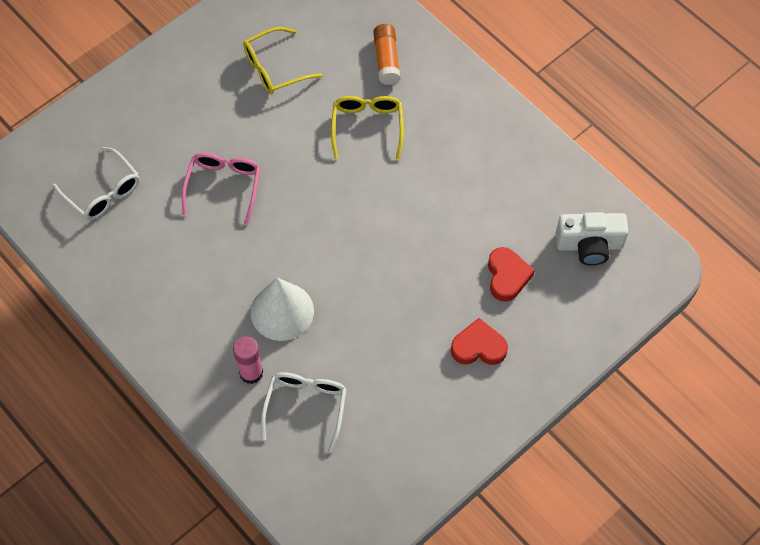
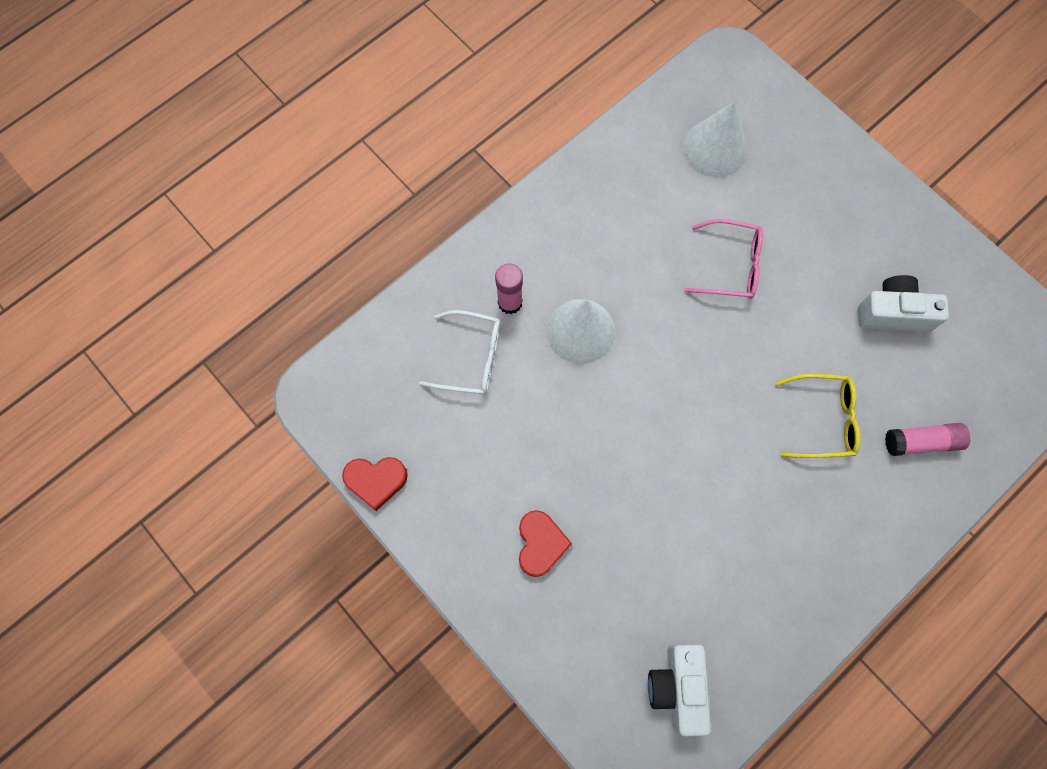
camera: 90 degrees right, 10 degrees up
(103, 192) = (715, 148): white glasses -> white cone
(274, 68) = (893, 313): yellow glasses -> white camera
(386, 60) = (922, 442): orange glue stick -> pink glue stick
(507, 276) = (631, 581): red heart -> red heart (376, 481)

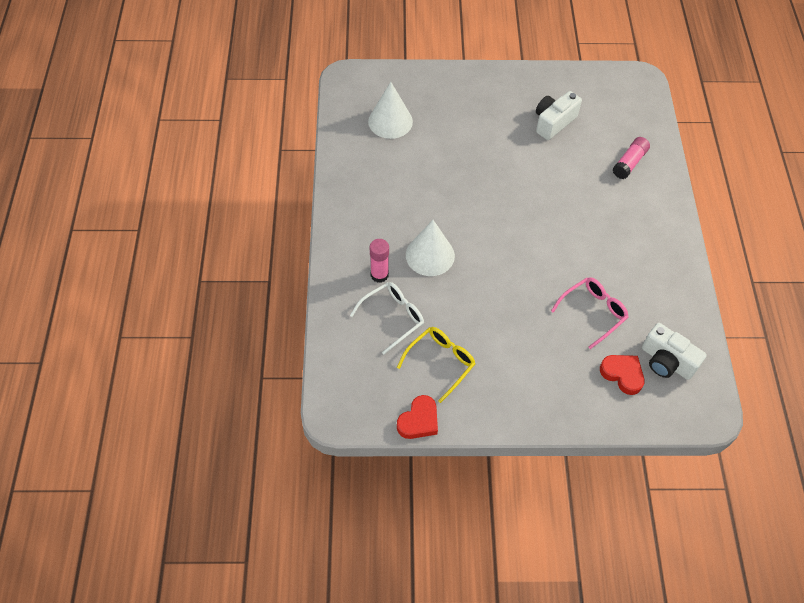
camera: 50 degrees left, 15 degrees down
(540, 544) = (532, 365): red heart -> red heart (622, 374)
(731, 266) = (461, 164): pink glasses -> pink glasses (593, 312)
(823, 419) = (581, 191): yellow glasses -> yellow glasses (440, 362)

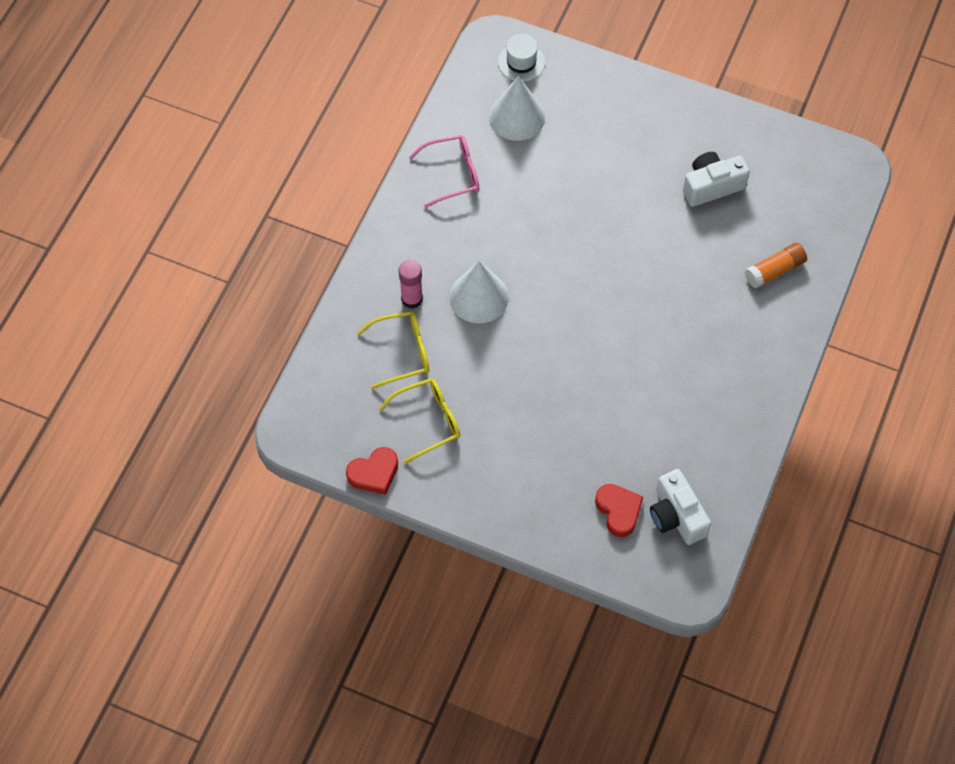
camera: 25 degrees right, 5 degrees up
(374, 84) = (521, 62): none -> white hat
(393, 317) = (402, 352): white glasses -> yellow glasses
(593, 312) = (626, 431): pink glasses -> pink glasses (453, 174)
(629, 163) = (774, 270): pink glue stick -> orange glue stick

